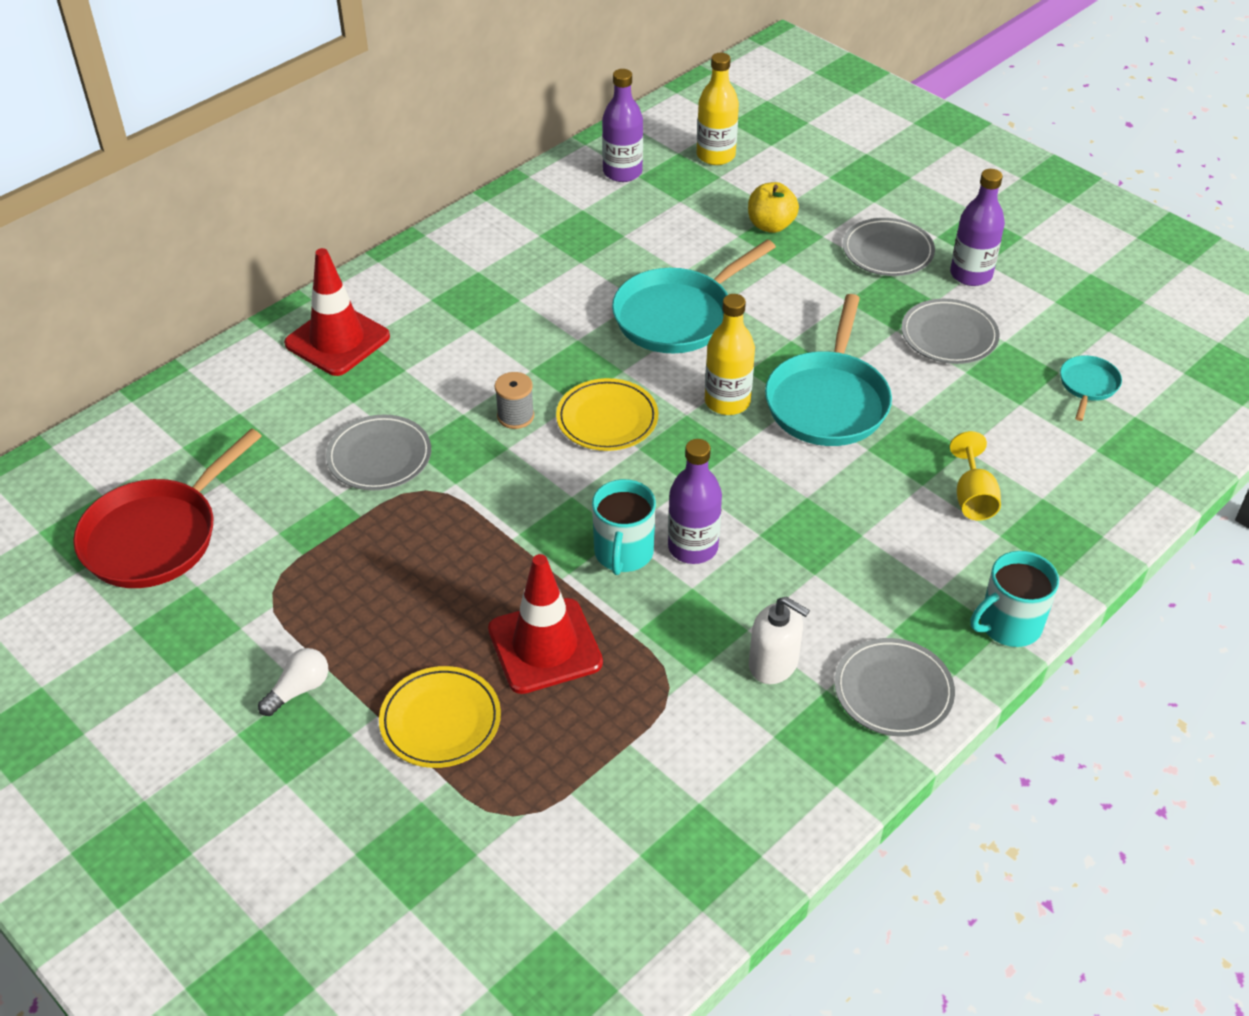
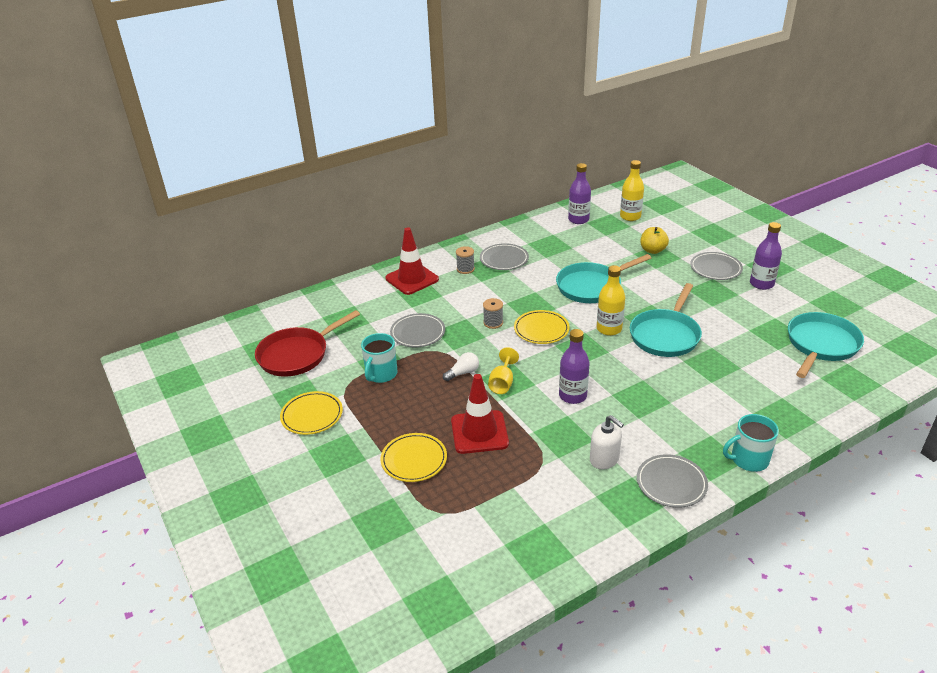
camera: 15 degrees right, 10 degrees down
(224, 661) = (312, 415): none -> yellow plate
(299, 689) = (345, 434): white light bulb -> white light bulb (463, 373)
(435, 306) = (465, 269): none -> grey spool
(623, 553) = (534, 393): turquoise mug -> turquoise mug (381, 374)
(949, 336) = (742, 311): grey plate -> grey plate (504, 259)
(973, 497) = (740, 392): yellow goblet -> yellow goblet (502, 383)
(1088, 386) = (821, 345): turquoise pan -> turquoise pan, size x2.04

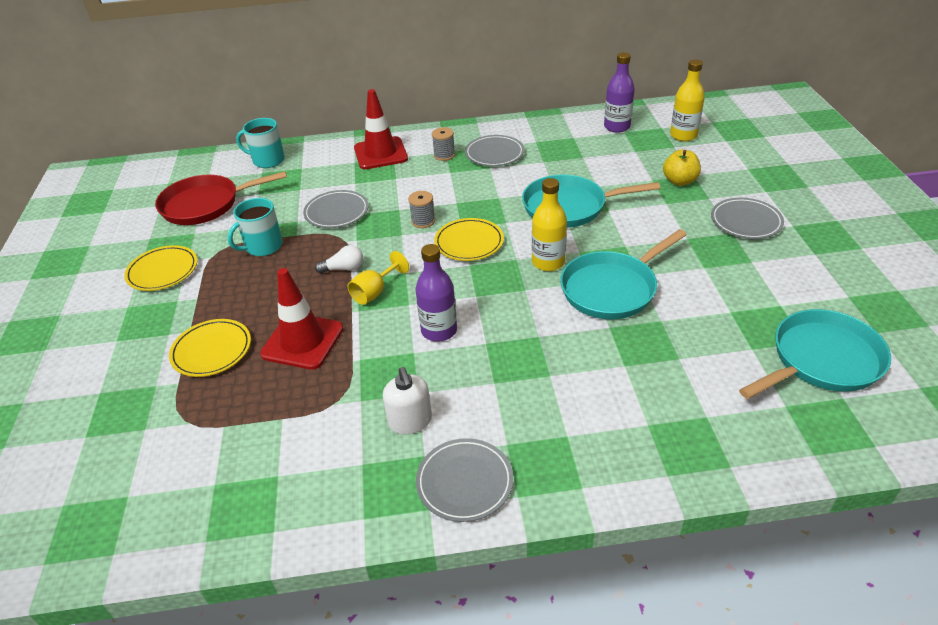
camera: 25 degrees right, 5 degrees up
(748, 459) = (591, 487): turquoise mug -> turquoise mug (268, 160)
(761, 284) = (795, 256): purple bottle -> none

